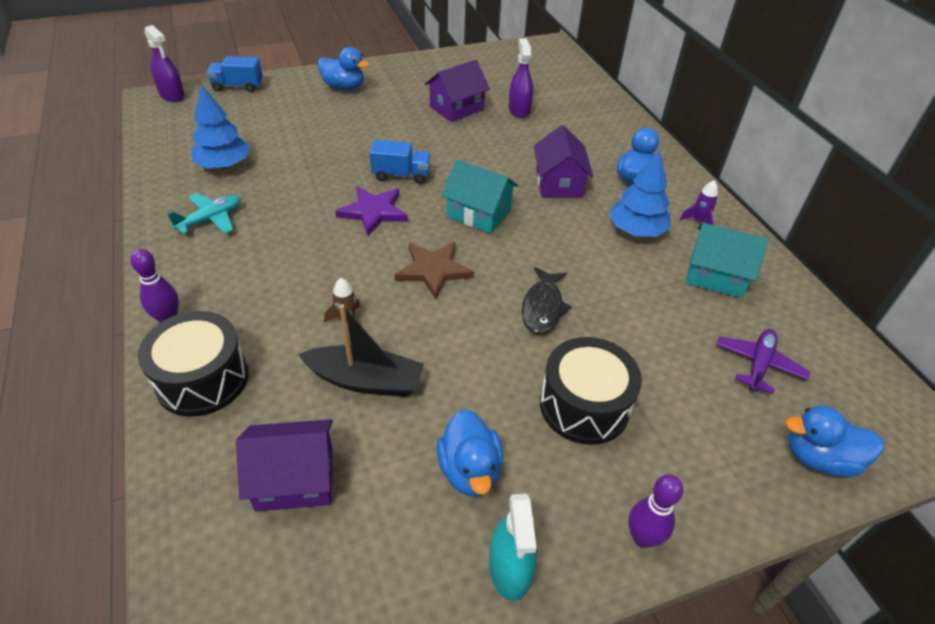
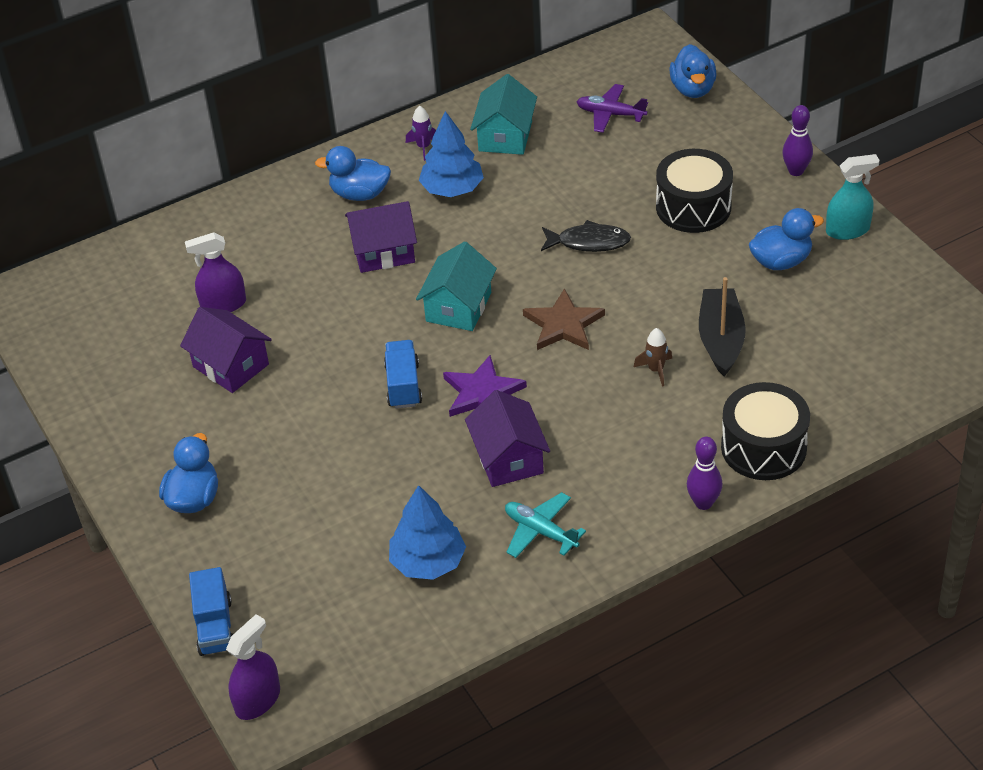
camera: 95 degrees left, 0 degrees up
(295, 479) = (831, 355): purple house -> purple house (508, 458)

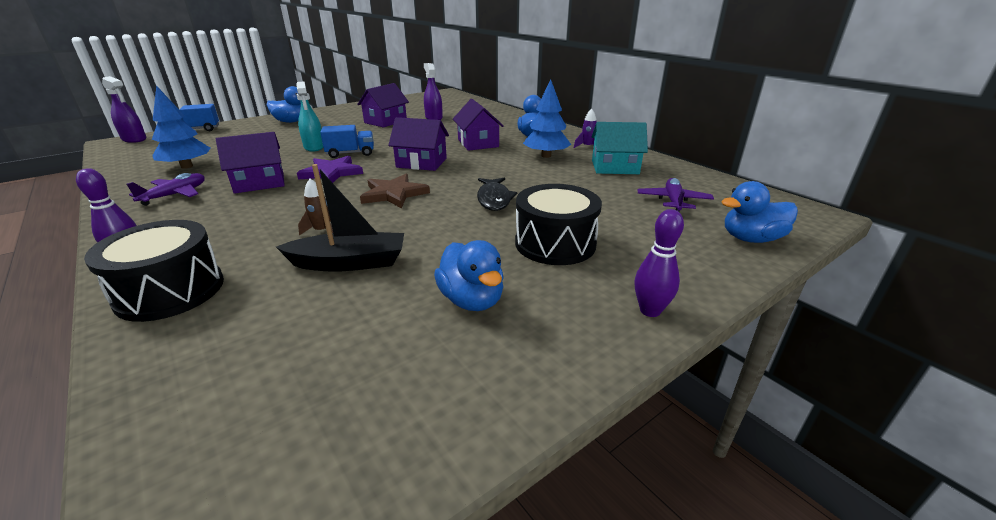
camera: 80 degrees right, 15 degrees down
(458, 307) = (421, 163): turquoise house -> purple house
(540, 531) = (175, 195): turquoise plane -> purple plane
(847, 230) = (541, 359): turquoise spray bottle -> turquoise spray bottle (314, 147)

